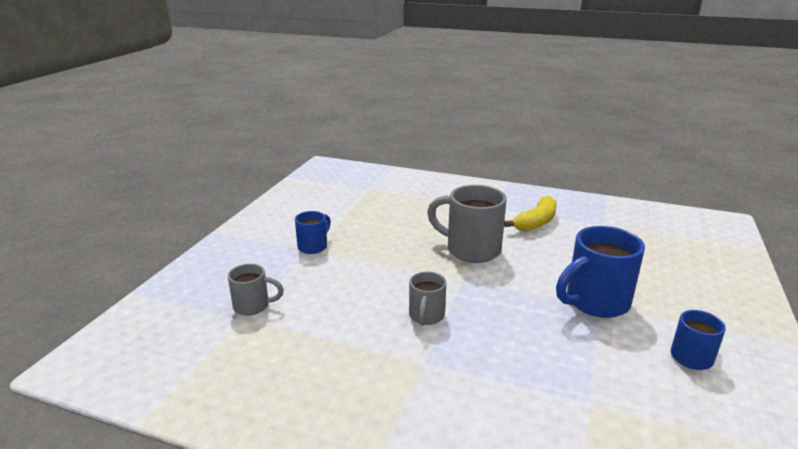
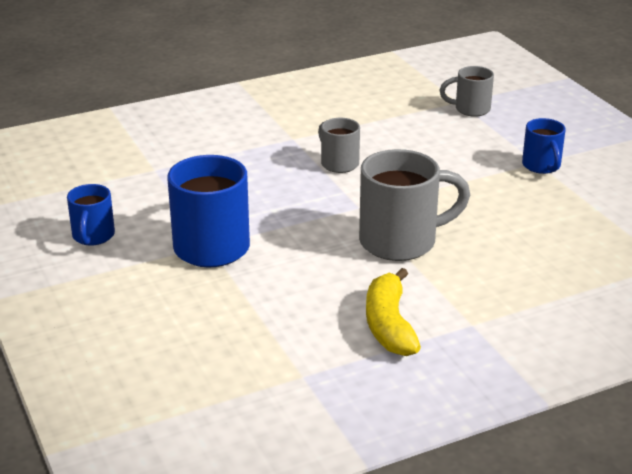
camera: 135 degrees right, 5 degrees up
(253, 306) = (470, 109): grey mug -> grey mug turned 45 degrees clockwise

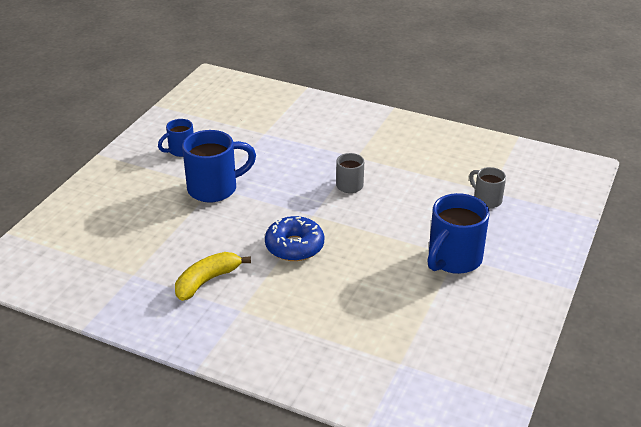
camera: 50 degrees right, 5 degrees up
(401, 241) = (294, 246): grey mug -> blue donut
(542, 166) = (453, 260): blue mug -> blue mug, size x1.78

